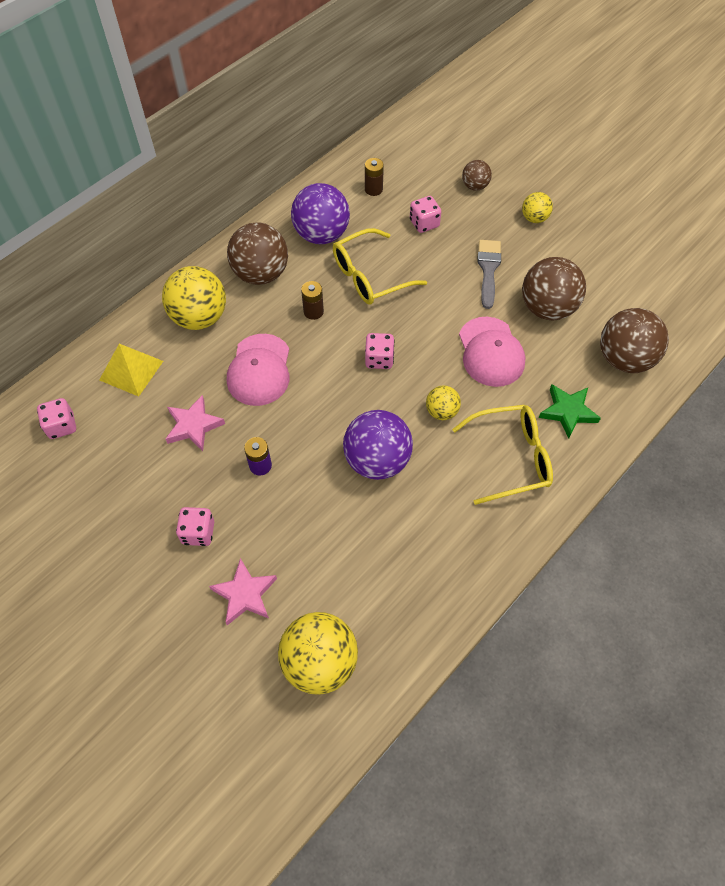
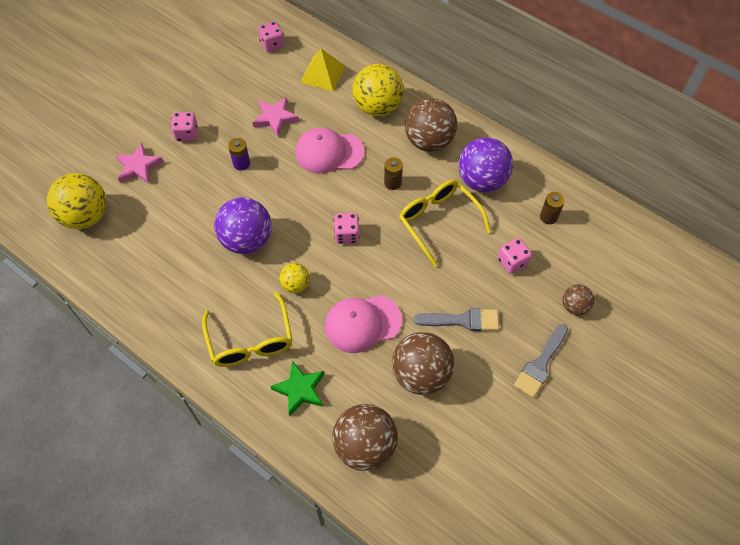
camera: 85 degrees right, 0 degrees up
(534, 218) = (540, 364): yellow ball -> grey brush

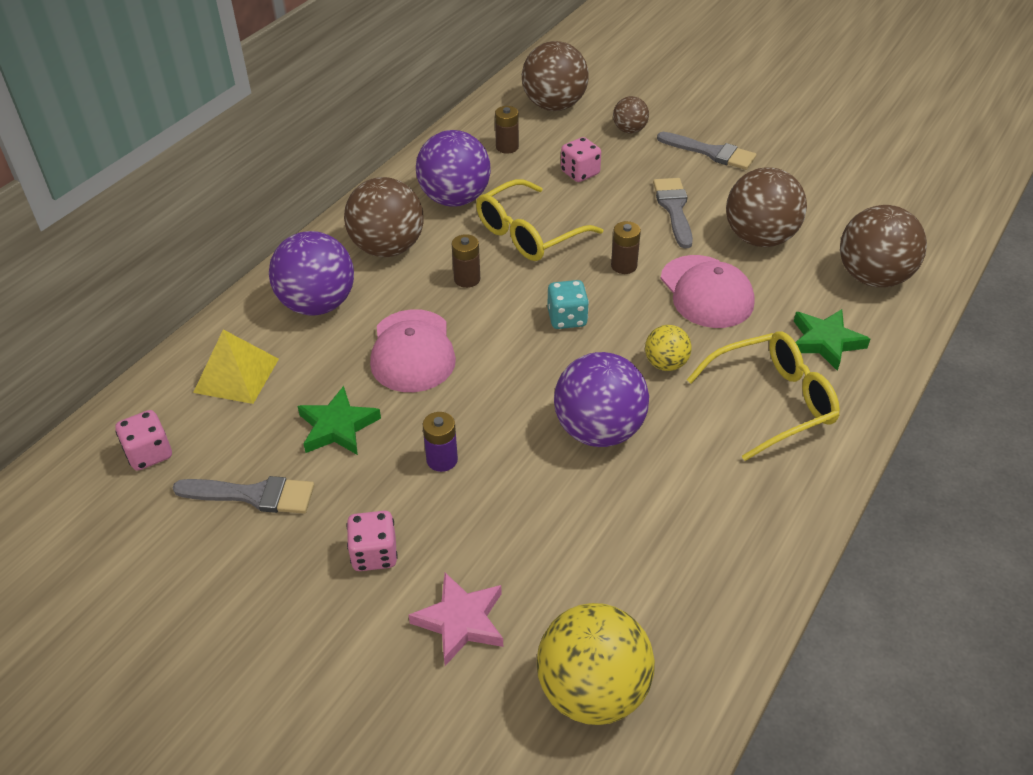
camera: 95 degrees left, 15 degrees down
(236, 86) = (253, 495): none -> grey brush
(275, 118) = (338, 427): pink star -> green star
(347, 235) = (567, 318): pink dice -> turquoise dice
(377, 107) = (317, 304): yellow ball -> purple ball
(397, 275) = (624, 266): none -> brown battery
(611, 255) = (554, 106): none -> brown ball

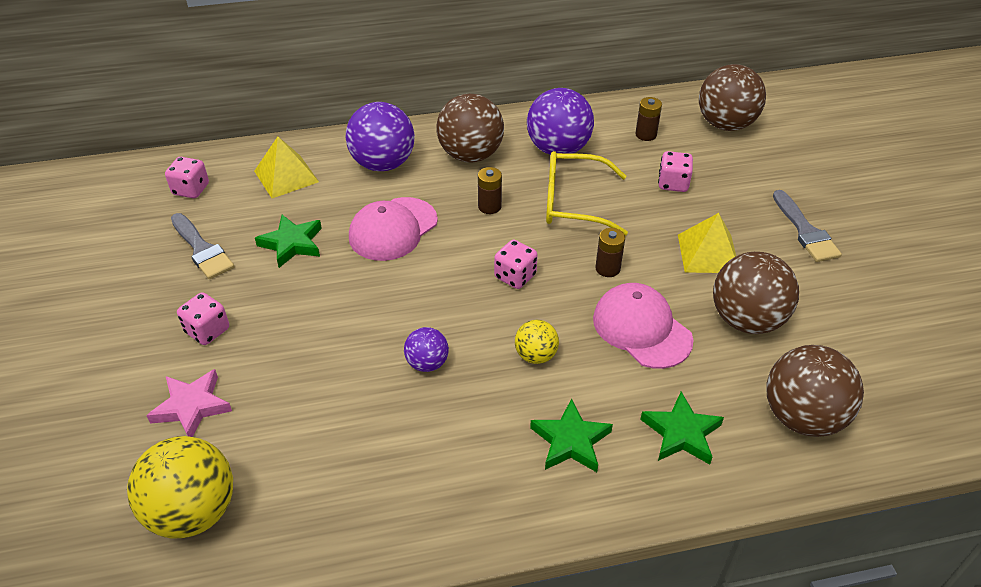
camera: 45 degrees right, 0 degrees up
(442, 460) = (315, 306): purple battery -> none
(567, 318) = (515, 276): turquoise dice -> pink dice
(599, 430) = (427, 363): purple ball -> purple ball, size x0.53
(629, 130) = (760, 175): brown ball -> none
(674, 209) = (708, 253): grey brush -> yellow pyramid
(706, 292) = (641, 329): pink cap -> pink cap turned 120 degrees clockwise
(771, 402) = (570, 441): yellow glasses -> green star

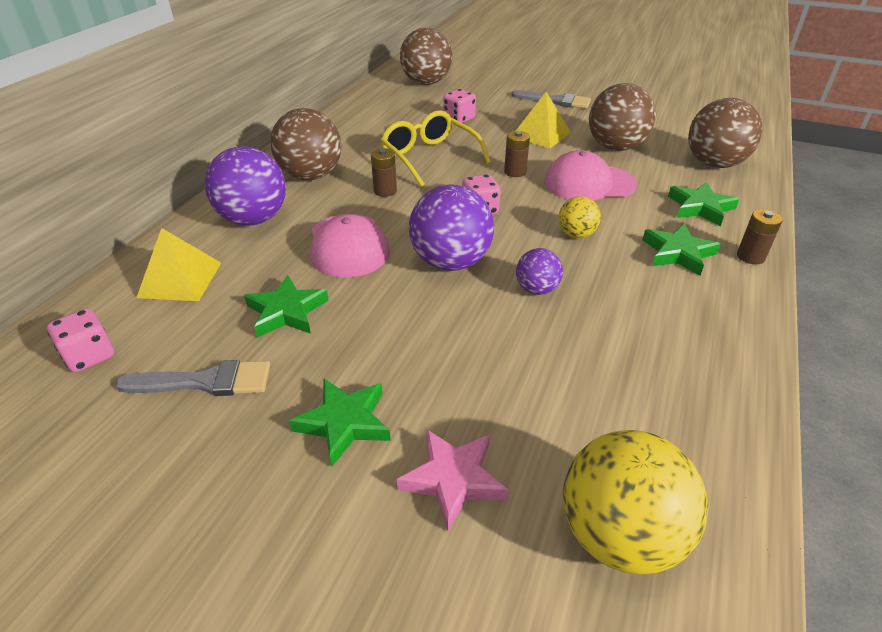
camera: 55 degrees left, 5 degrees down
(207, 331) = (344, 423): pink dice -> green star
(558, 149) = (362, 141): purple ball -> purple ball (450, 262)
(574, 203) = (430, 157): yellow glasses -> yellow glasses turned 105 degrees clockwise
(646, 134) = (396, 107): brown battery -> brown battery (750, 256)

